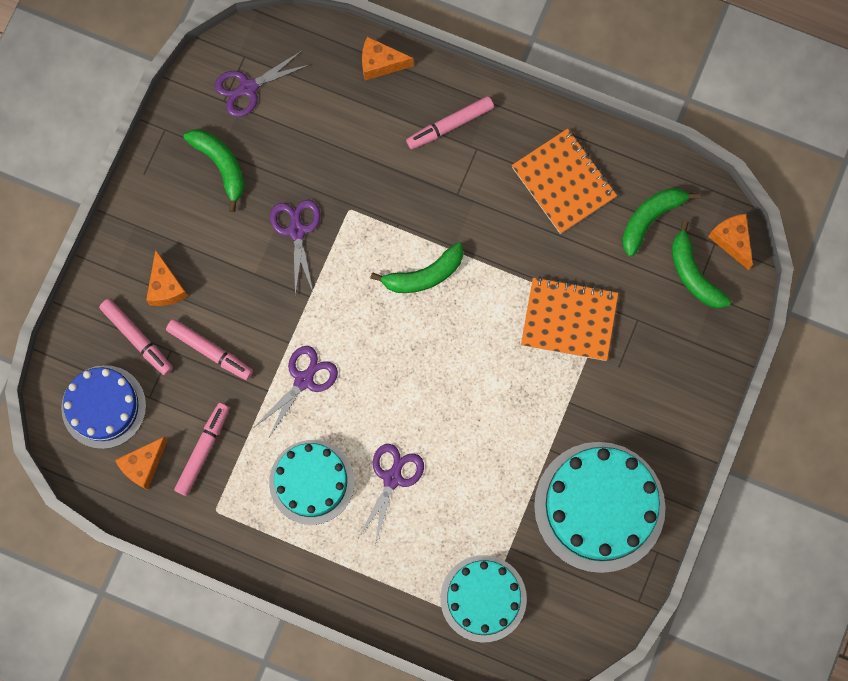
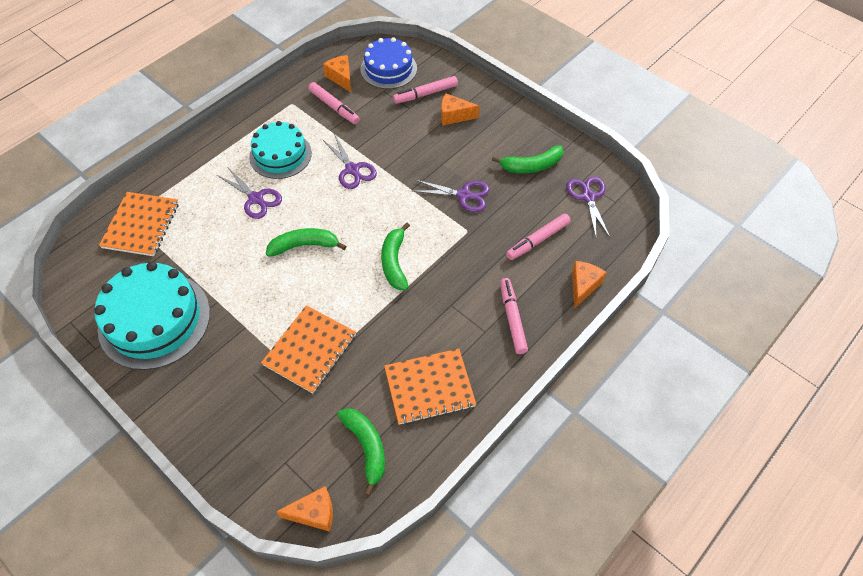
camera: 110 degrees right, 20 degrees down
(210, 351) = (398, 127): pink marker -> pink marker (537, 240)
(483, 598) = (141, 225): turquoise cake -> orange notebook
(693, 274) = (300, 465): green banana -> green banana (304, 245)

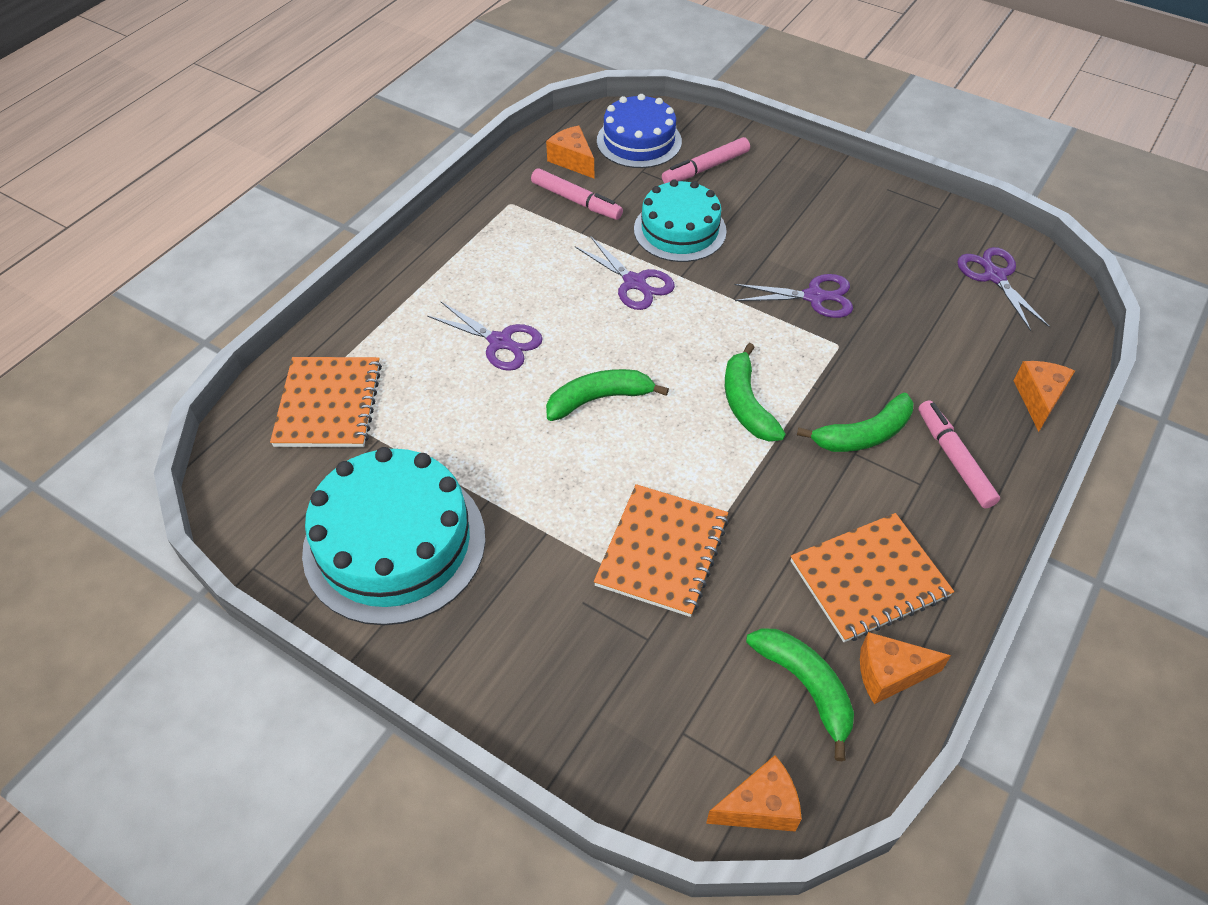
camera: 10 degrees left, 5 degrees down
(280, 155) = (517, 276): turquoise cake -> turquoise cake (680, 230)
(454, 116) = (758, 192): orange cheese -> orange cheese (889, 674)
(531, 166) = (896, 245): green banana -> green banana (863, 434)
(537, 240) = (946, 344): pink marker -> none

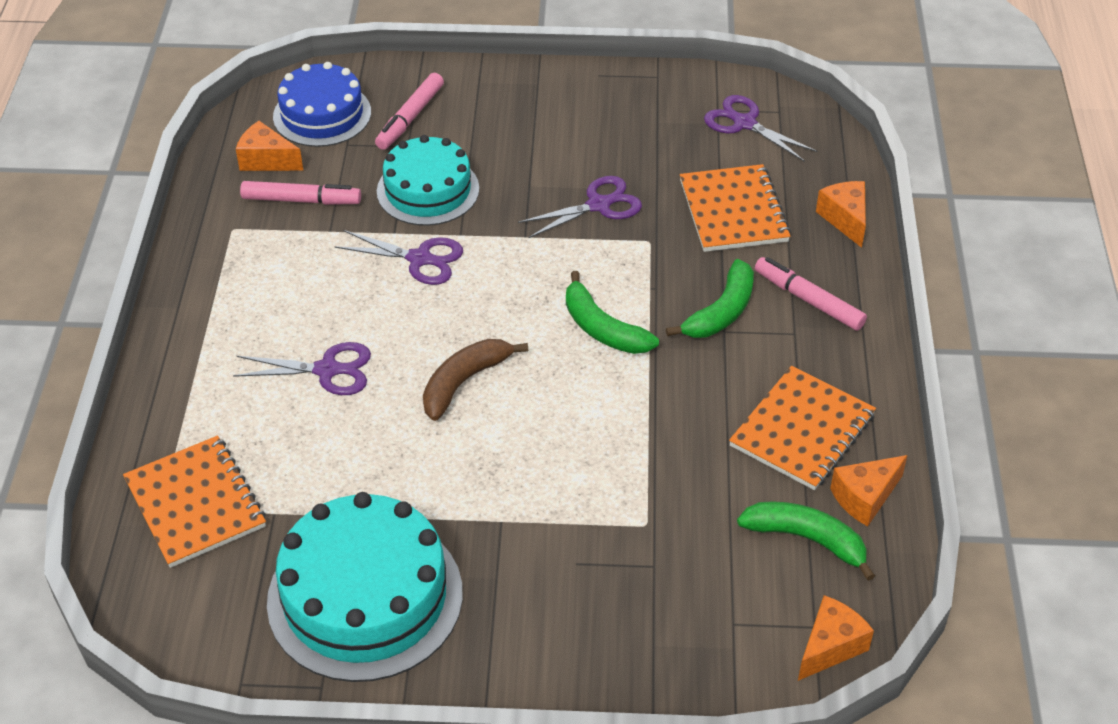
camera: 30 degrees left, 5 degrees down
(599, 399) = (464, 382): green banana -> brown banana
(662, 551) = (616, 489): orange notebook -> orange notebook (733, 211)

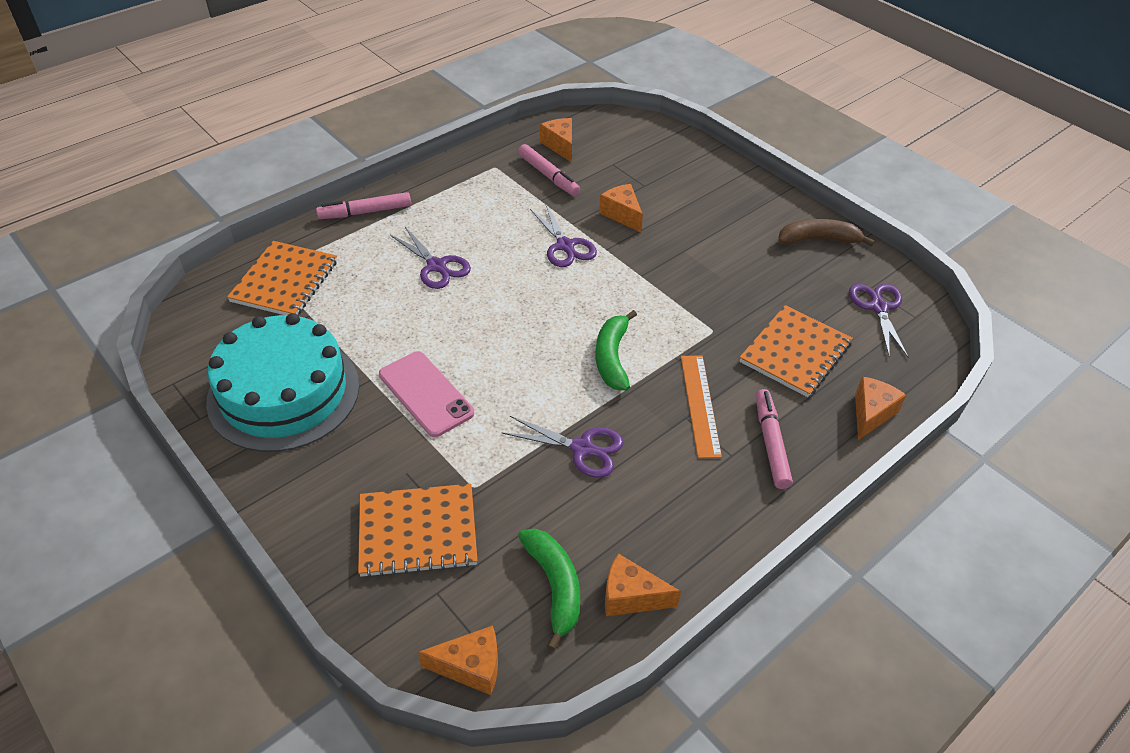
camera: 45 degrees right, 0 degrees up
(322, 114) = (621, 141): blue cake -> none
(410, 118) = (666, 172): pink marker -> pink marker (365, 212)
(428, 190) = (622, 214): turquoise cake -> orange cheese
(464, 382) = (493, 326): brown banana -> brown banana (818, 240)
(494, 488) = (426, 394): none -> pink phone
(598, 205) = (710, 289): purple scissors -> purple scissors (582, 448)
(721, 312) = (700, 405): green banana -> orange ruler
(802, 430) = (649, 518): orange notebook -> orange notebook (417, 532)

